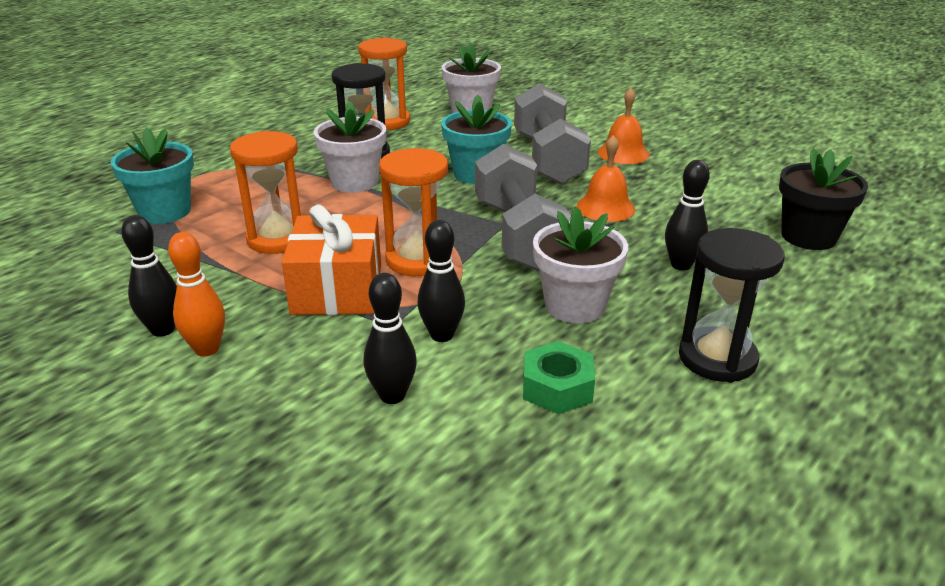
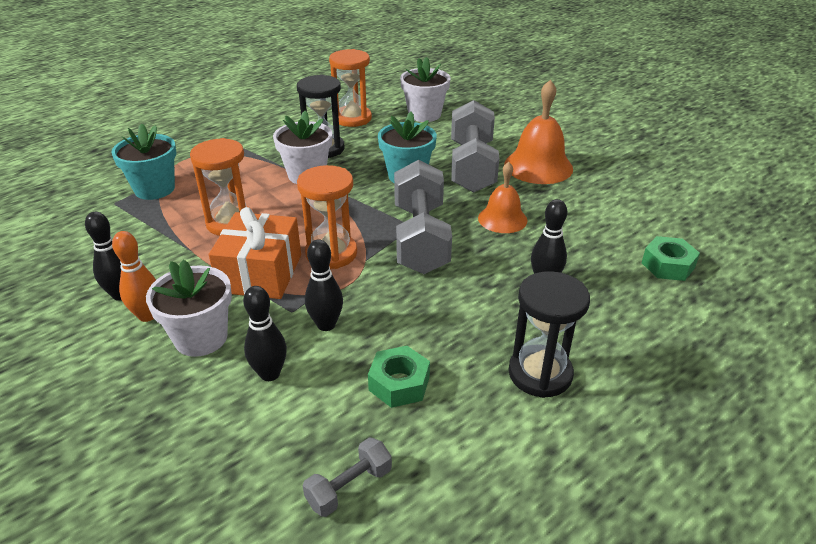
camera: 10 degrees right, 5 degrees up
(543, 507) = (349, 487): none -> grey dumbbell
(575, 306) = (441, 310): white flower pot -> white flower pot (201, 338)
(623, 153) = (538, 166): orange bell -> orange bell, size x1.56
(808, 237) = (668, 265): black flower pot -> green nut

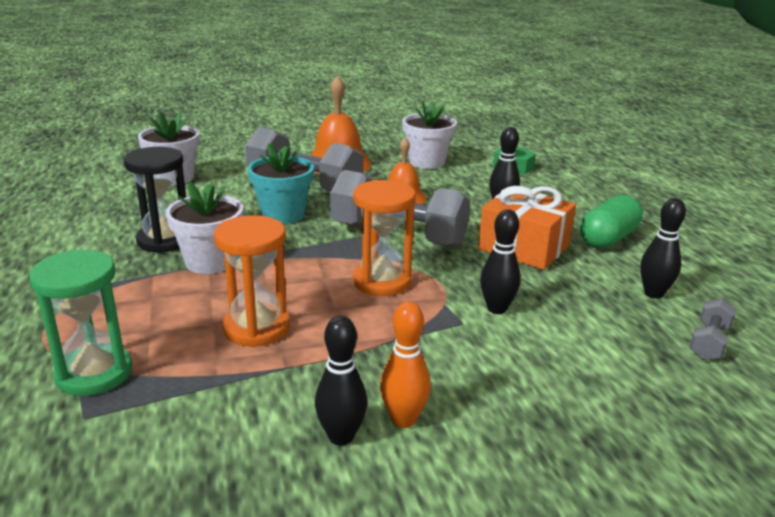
camera: 65 degrees left, 10 degrees down
(154, 189) = (94, 373): turquoise flower pot -> green hourglass
(201, 338) = (472, 386): white flower pot -> white flower pot (427, 162)
(260, 273) = (382, 327): orange gift -> orange gift (524, 247)
(270, 374) = (554, 353): black bowling pin -> black bowling pin (653, 293)
(349, 487) = (709, 342): grey dumbbell -> grey dumbbell turned 45 degrees clockwise
(352, 118) = (120, 211): orange hourglass -> none
(399, 383) = (595, 293): green nut -> none
(540, 373) = (608, 239): black hourglass -> green capsule

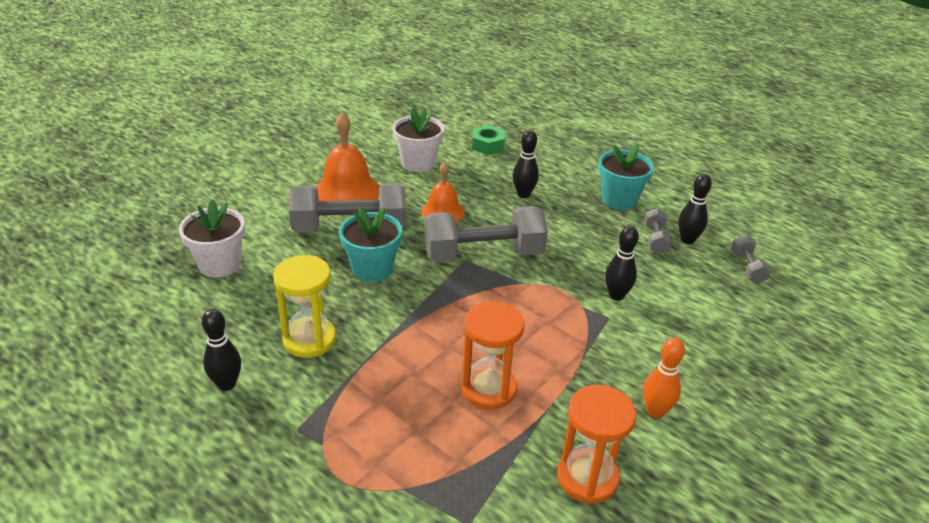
camera: 35 degrees left, 10 degrees up
(94, 373) = (427, 487): green hourglass -> none
(164, 240) = (309, 339): black hourglass -> yellow hourglass
(210, 262) = (377, 344): white flower pot -> none
(341, 436) = (636, 443): black bowling pin -> black bowling pin (227, 384)
(382, 281) = (522, 305): orange hourglass -> orange hourglass (587, 477)
(524, 247) = (577, 230): orange gift -> none
(608, 239) = (619, 200): green capsule -> turquoise flower pot
(610, 281) = (655, 239): none -> grey dumbbell

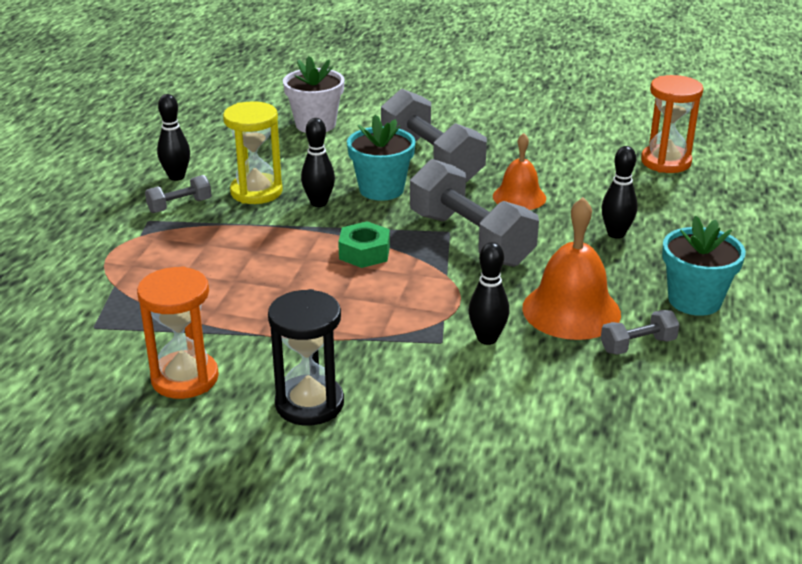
camera: 65 degrees right, 5 degrees down
(347, 190) = (491, 140): orange bell -> orange bell (571, 310)
(418, 163) = (591, 159): white flower pot -> none
(487, 145) = (689, 187): green nut -> green nut (364, 252)
(488, 389) = (264, 295): orange hourglass -> orange hourglass (666, 162)
(655, 411) = (309, 404): orange bowling pin -> black hourglass
(687, 240) = (668, 371): black bowling pin -> black bowling pin (319, 203)
(747, 268) = (663, 434): grey dumbbell -> grey dumbbell (180, 206)

